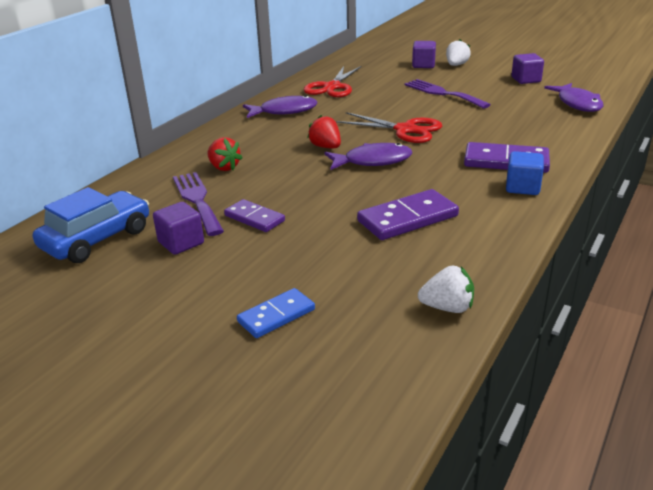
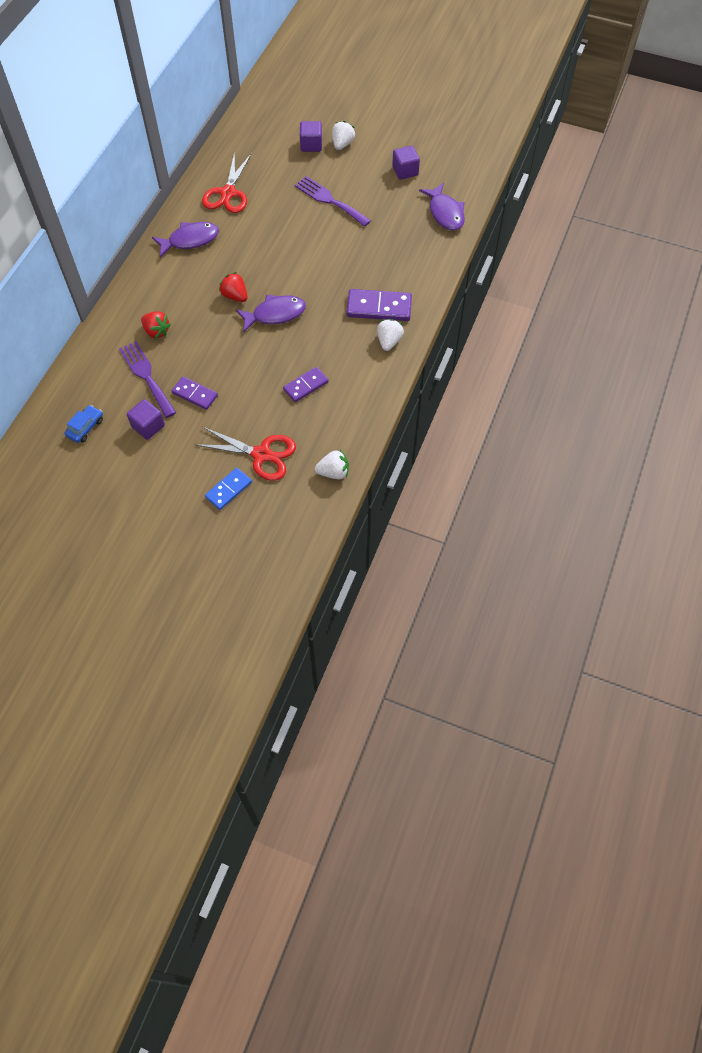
camera: 10 degrees left, 30 degrees up
(97, 239) = (85, 427): blue car -> blue car, size x0.53
(405, 130) = (299, 265): red scissors -> red scissors (261, 454)
(408, 219) = (306, 386): purple domino -> purple domino, size x0.64
(522, 187) = (389, 341): blue cube -> white strawberry

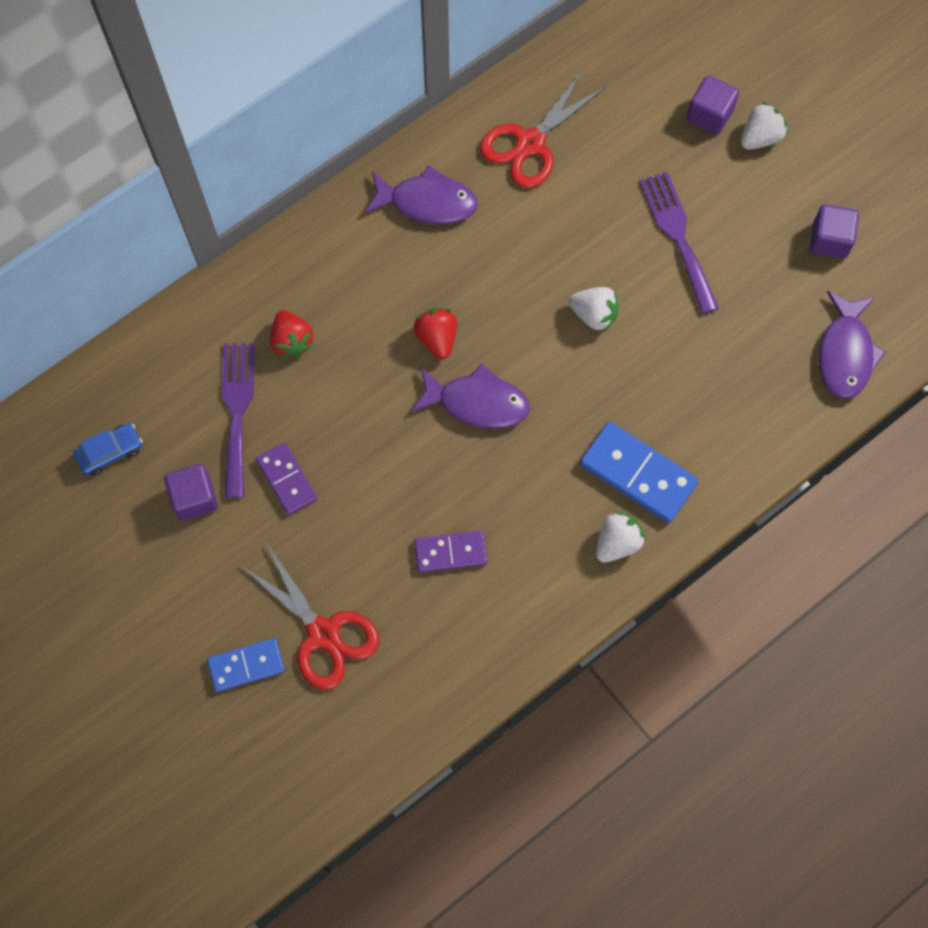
camera: 30 degrees right, 10 degrees up
(333, 472) = (406, 721): white strawberry -> white strawberry (594, 314)
(379, 307) = (638, 473): purple domino -> blue domino

